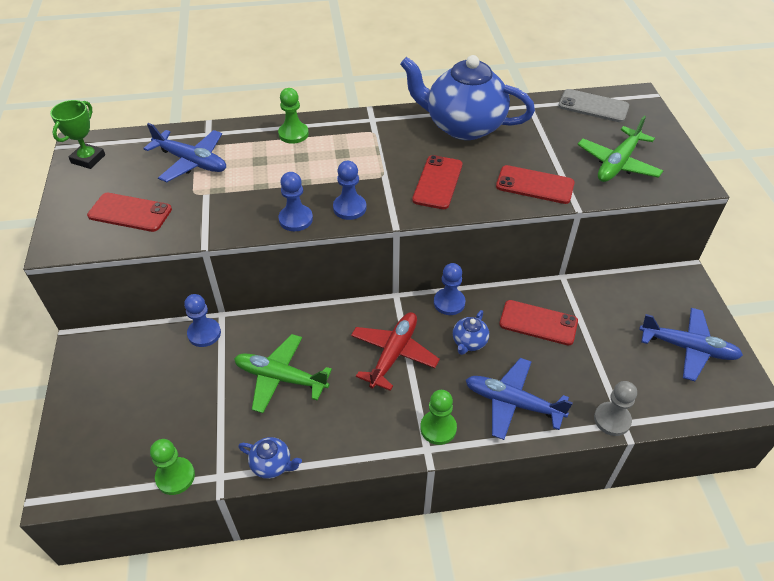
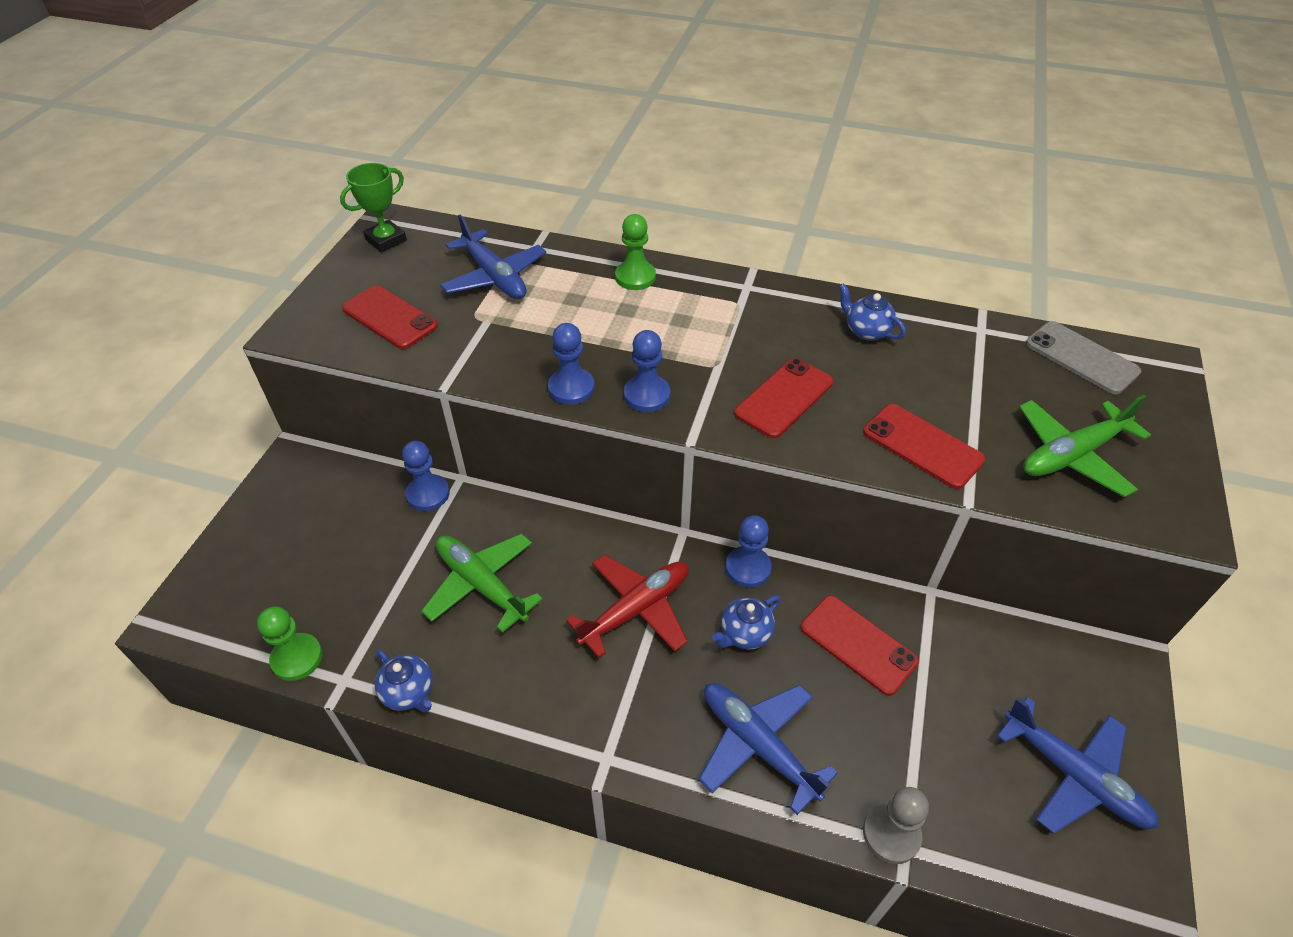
camera: 25 degrees right, 0 degrees up
(438, 428) = (637, 736): green pawn -> none
(463, 126) = (866, 331): blue teapot -> blue teapot, size x0.41

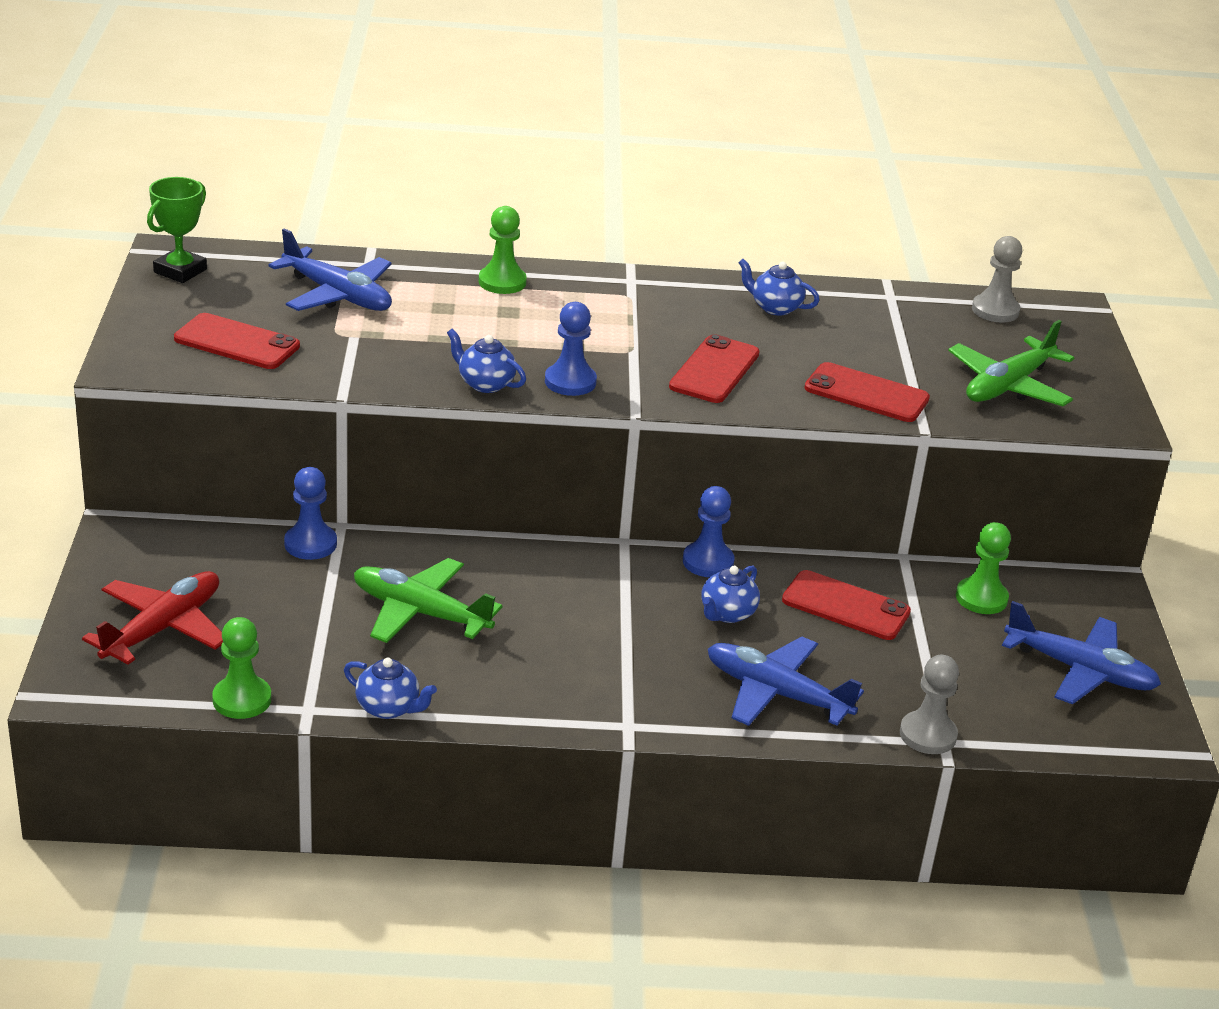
camera: 20 degrees left, 15 degrees down
(571, 388) = (485, 384): blue pawn -> blue teapot
(636, 609) = (603, 610): red plane -> red plane (163, 628)
(994, 657) = (981, 598): none -> green pawn
(1081, 358) = (995, 310): grey phone -> grey pawn

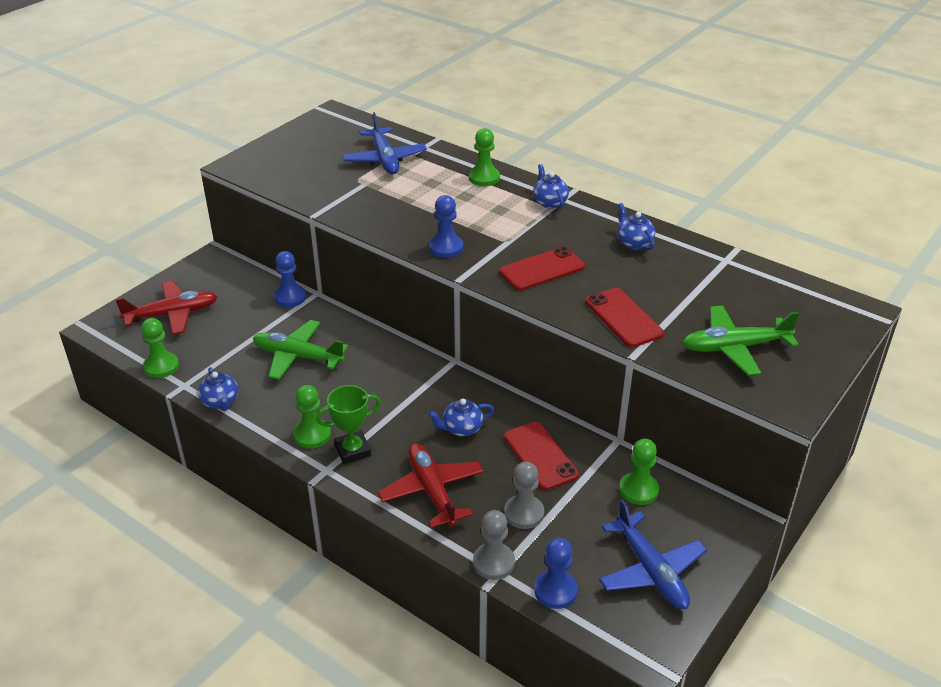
camera: 40 degrees right, 5 degrees up
(180, 271) = (324, 124): green trophy -> green trophy (352, 450)
(237, 342) = (301, 170): red phone -> none
(420, 612) = (298, 357): green plane -> green plane turned 45 degrees counterclockwise
(485, 384) = (397, 233): blue teapot -> blue teapot (549, 202)
(560, 695) = (312, 435): none -> green pawn
(708, 562) = (488, 392): blue pawn -> blue pawn (555, 590)
(776, 693) = (432, 491): blue plane -> red plane
(995, 310) = (793, 293): grey pawn -> grey pawn (524, 513)

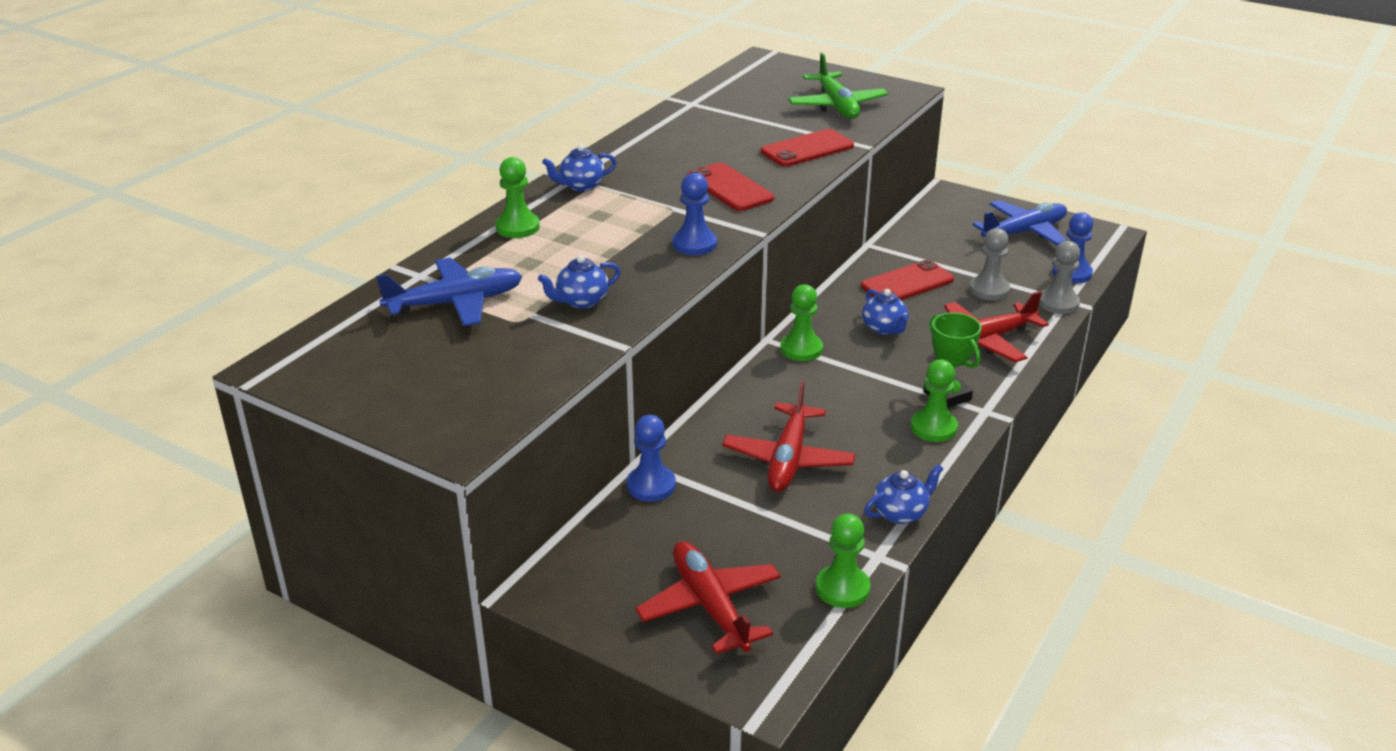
camera: 95 degrees left, 5 degrees down
(298, 357) = (788, 459): green plane -> red plane
(634, 243) = (667, 142): blue teapot -> blue teapot (581, 301)
(638, 490) = (931, 235): green pawn -> green pawn (801, 349)

